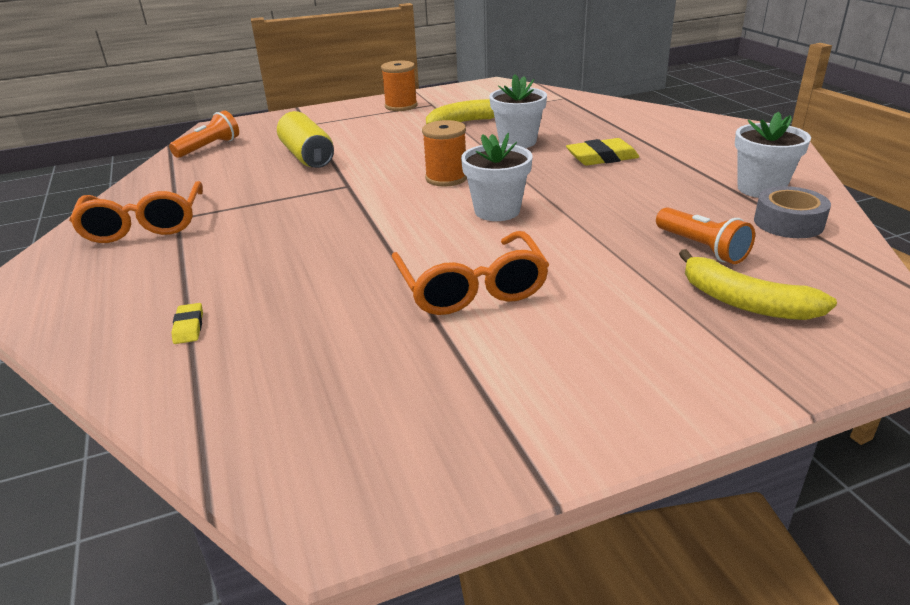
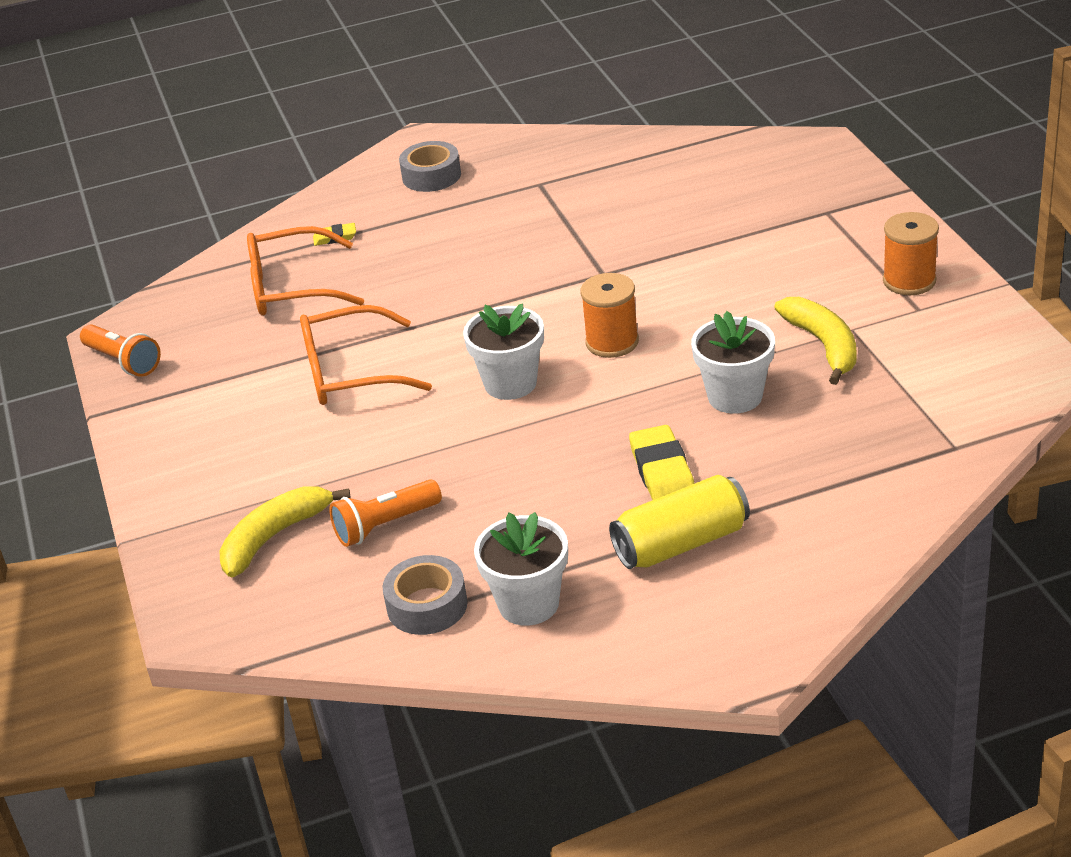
camera: 95 degrees right, 5 degrees up
(103, 275) = (431, 176): none -> grey tape
(144, 225) = (527, 169): orange glasses -> orange glasses (292, 287)
(209, 147) = (742, 156): orange flashlight -> orange flashlight (123, 362)
(307, 156) = (700, 231): yellow can -> yellow can (681, 543)

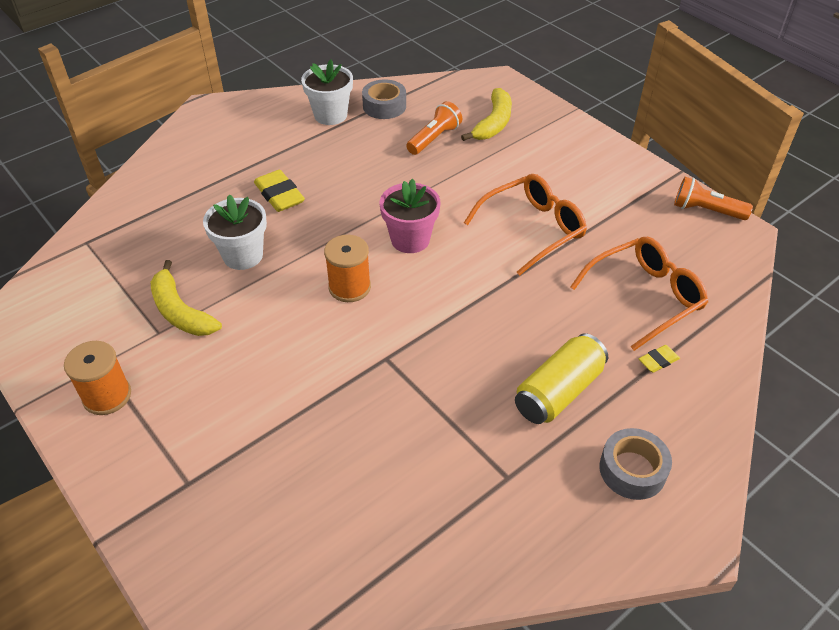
camera: 155 degrees right, 10 degrees up
(510, 383) = (410, 240): white flower pot -> pink flower pot
(681, 543) = (256, 156): yellow can -> yellow can (558, 392)

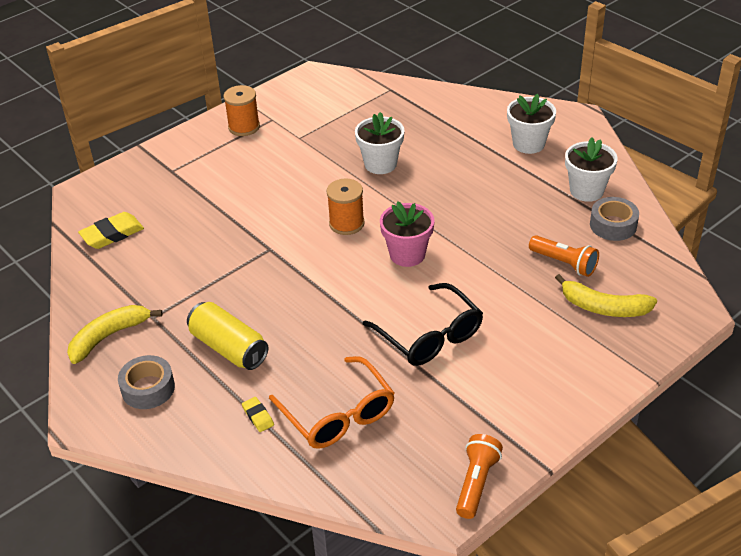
camera: 90 degrees right, 5 degrees down
(180, 311) = (319, 144): yellow banana -> yellow banana (109, 336)
(243, 143) = (528, 144): none -> white flower pot
(279, 195) = (458, 173): yellow eraser -> yellow eraser (112, 234)
(532, 229) = (429, 336): orange glasses -> black glasses

